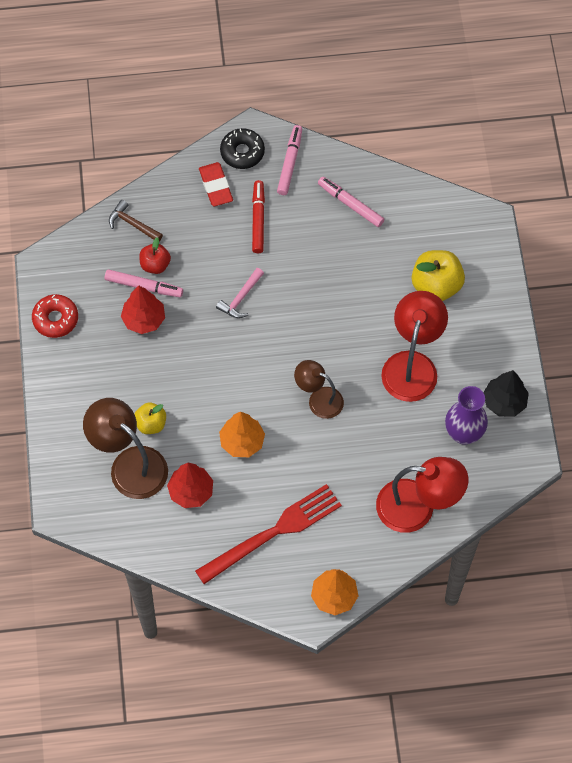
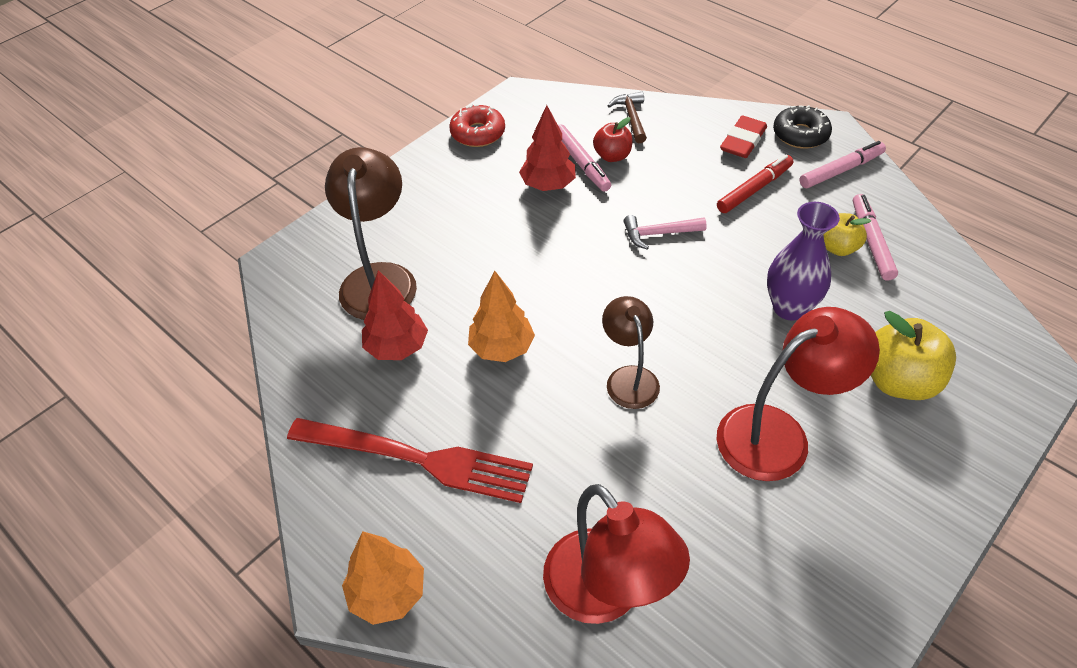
camera: 50 degrees right, 15 degrees down
(151, 424) = (443, 263): yellow apple -> yellow apple (838, 248)
(463, 433) = (764, 564): purple vase -> purple vase (789, 308)
(504, 402) = (862, 578): black tree -> none

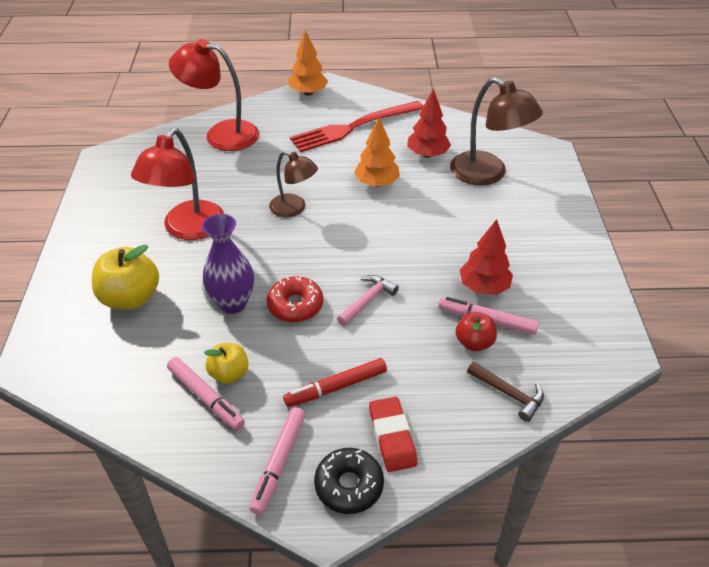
camera: 135 degrees right, 5 degrees down
(478, 133) = (590, 294): red donut -> red donut (295, 305)
(754, 189) = (336, 387): red marker -> red marker turned 60 degrees clockwise

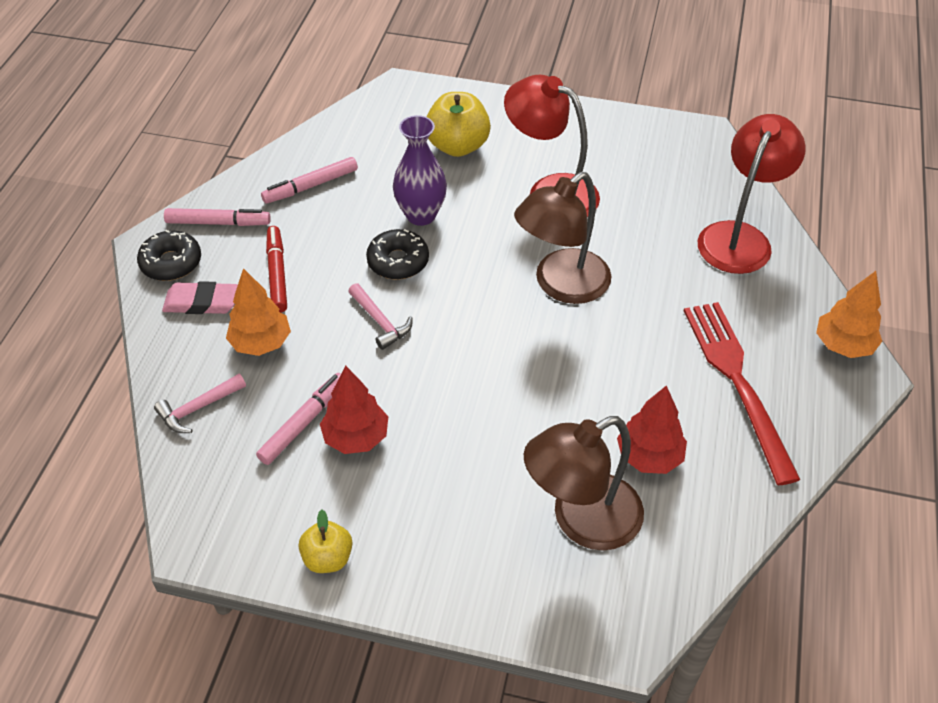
camera: 105 degrees right, 5 degrees up
(229, 374) = (330, 203): yellow apple -> yellow apple (328, 558)
(278, 463) = (218, 223): pink marker -> pink marker turned 150 degrees clockwise
(294, 209) = (561, 285): brown lamp -> brown lamp, size x1.61
(295, 305) = (398, 261): red donut -> black donut
(376, 183) = (592, 378): orange tree -> orange tree (261, 343)
(392, 436) = (201, 302): red eraser -> pink eraser
(474, 342) = (278, 400): red apple -> none
(509, 394) = (198, 408): brown hammer -> pink hammer

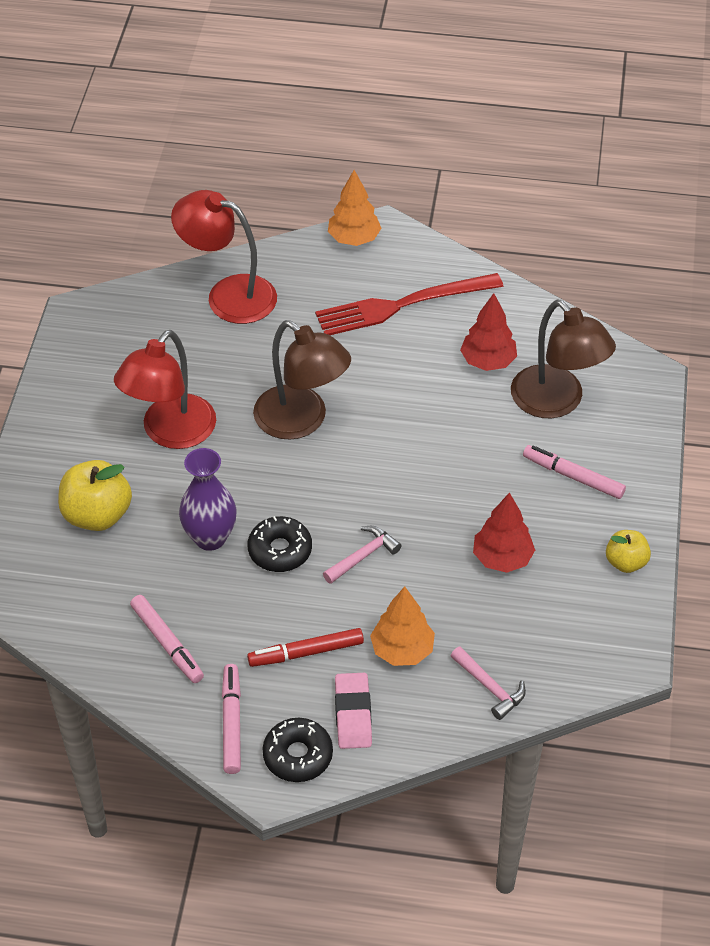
camera: 95 degrees left, 0 degrees up
(304, 423) = (492, 599): pink marker -> pink marker (573, 476)

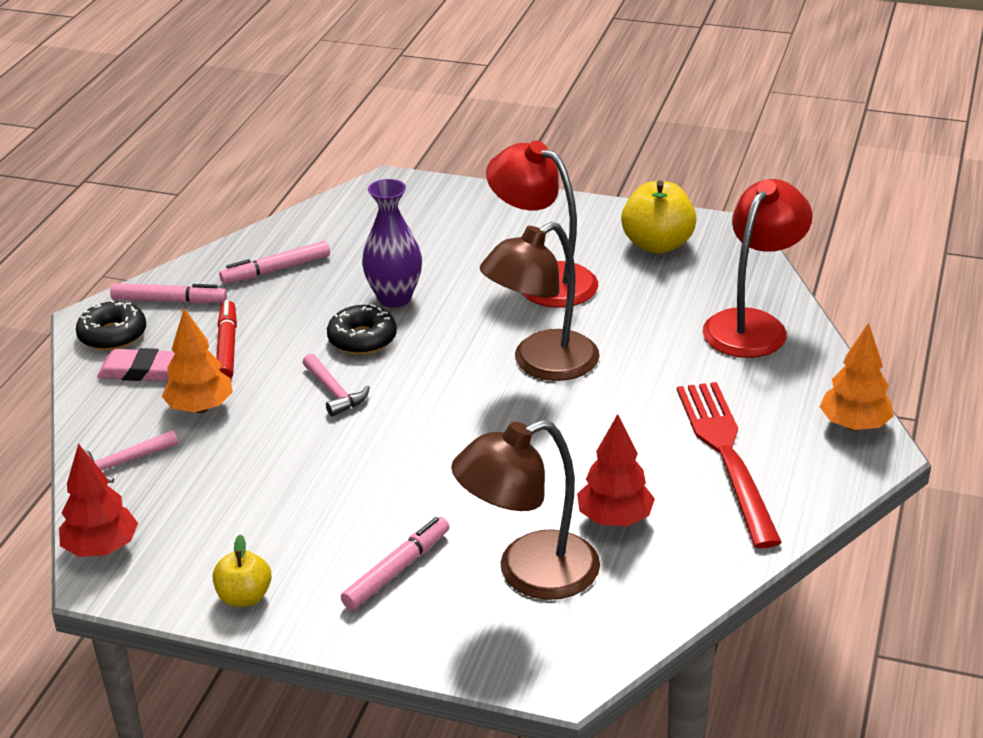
camera: 100 degrees right, 15 degrees down
(97, 515) = (446, 237): yellow apple -> yellow apple (657, 244)
(502, 558) = (291, 493): red tree -> red tree (101, 548)

